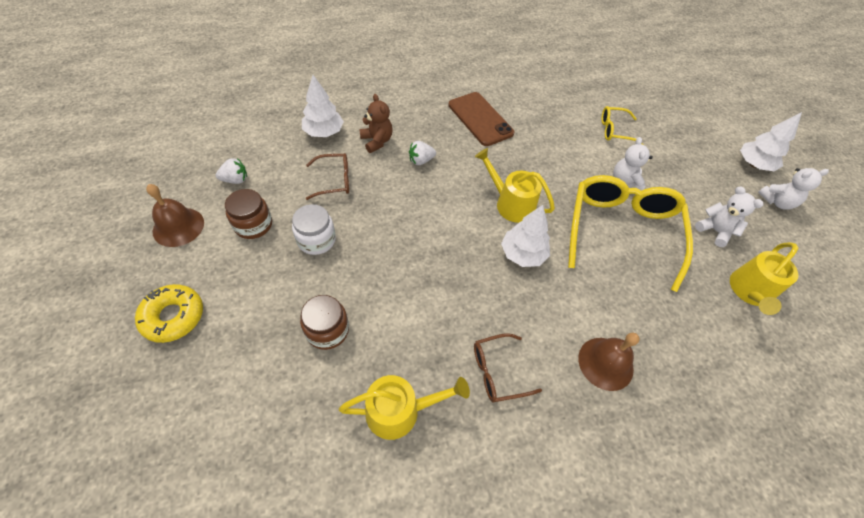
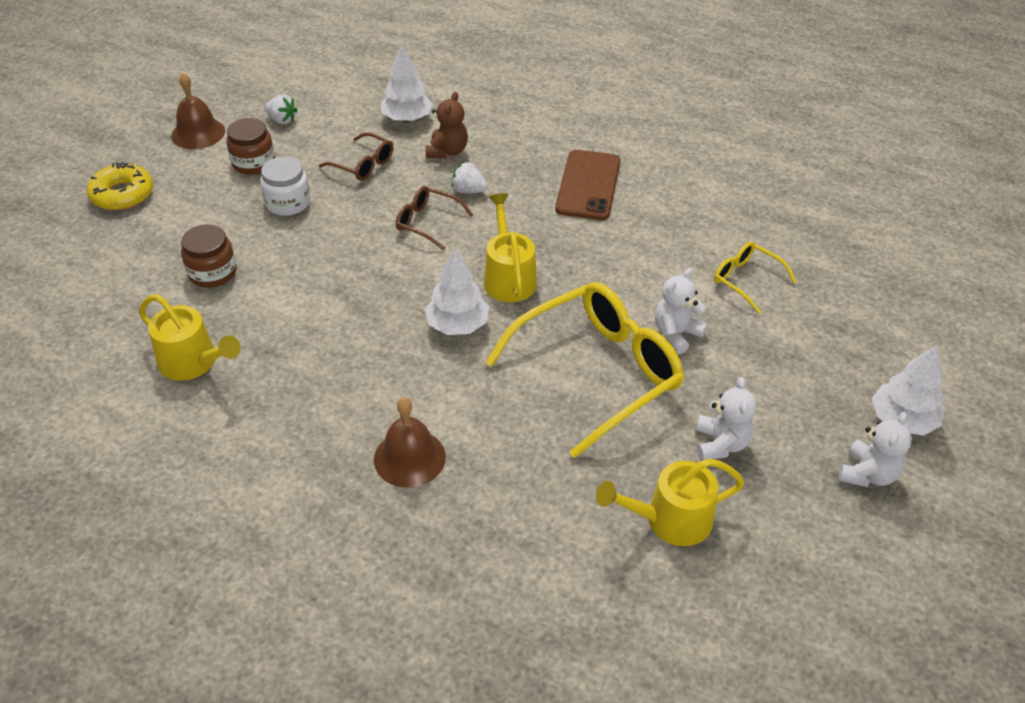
camera: 45 degrees right, 10 degrees down
(497, 371) = (304, 393): brown glasses -> brown glasses (427, 222)
(777, 202) = (867, 474): white teddy bear -> white teddy bear turned 90 degrees counterclockwise

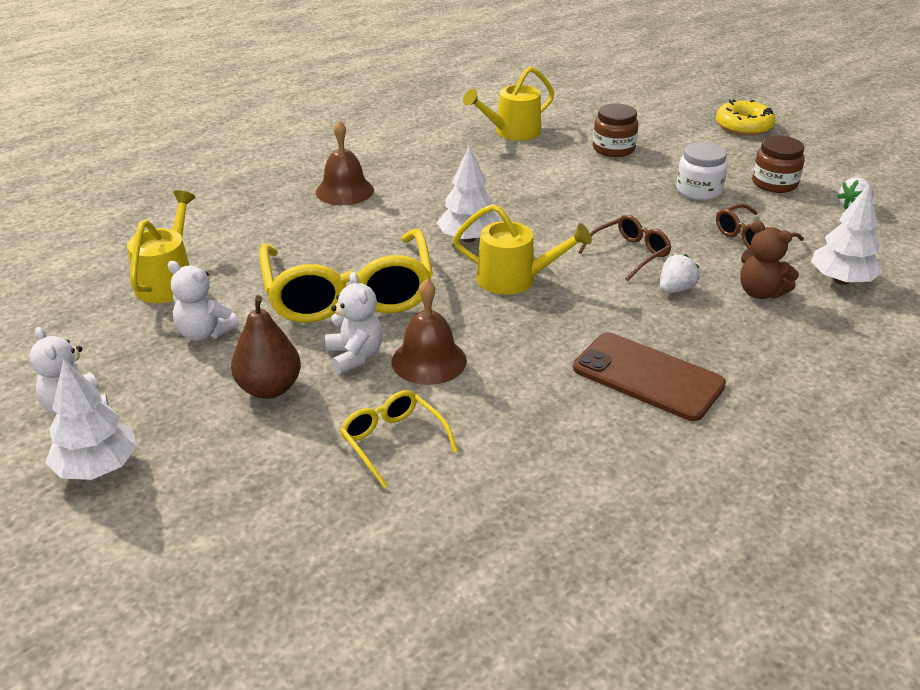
camera: 115 degrees right, 10 degrees down
(198, 133) = (837, 164): brown bell -> brown bell (429, 360)
(746, 280) = (393, 442): yellow glasses -> yellow glasses turned 105 degrees counterclockwise
(750, 366) = (269, 388): none -> brown pear

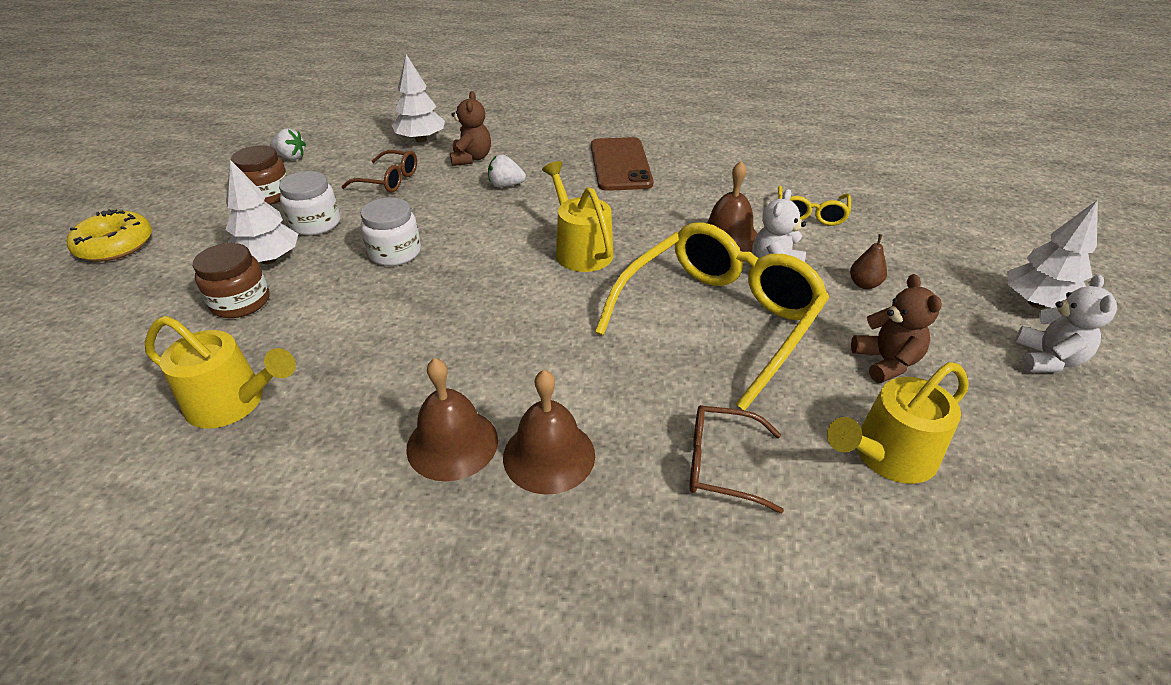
camera: 130 degrees left, 5 degrees up
(204, 333) = (886, 362): white teddy bear -> brown teddy bear
(269, 388) = (864, 284): brown pear -> brown pear, size x0.56
(394, 172) = (452, 443): none -> brown bell
(468, 238) = (546, 302): white tree -> white tree (269, 260)
(613, 207) = (395, 252): none -> white jar
(629, 254) = (474, 217): brown glasses -> brown glasses (721, 464)

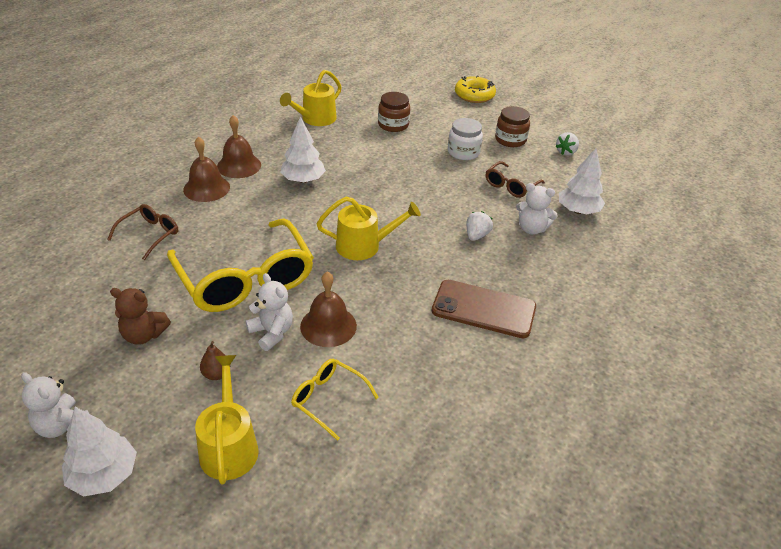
camera: 110 degrees right, 0 degrees up
(269, 260) = (430, 135): white tree -> white tree (303, 180)
(395, 252) = (410, 174): white jar -> none
(471, 158) = (531, 229): brown teddy bear -> white teddy bear
(887, 455) = (93, 293): yellow watering can -> yellow watering can (229, 446)

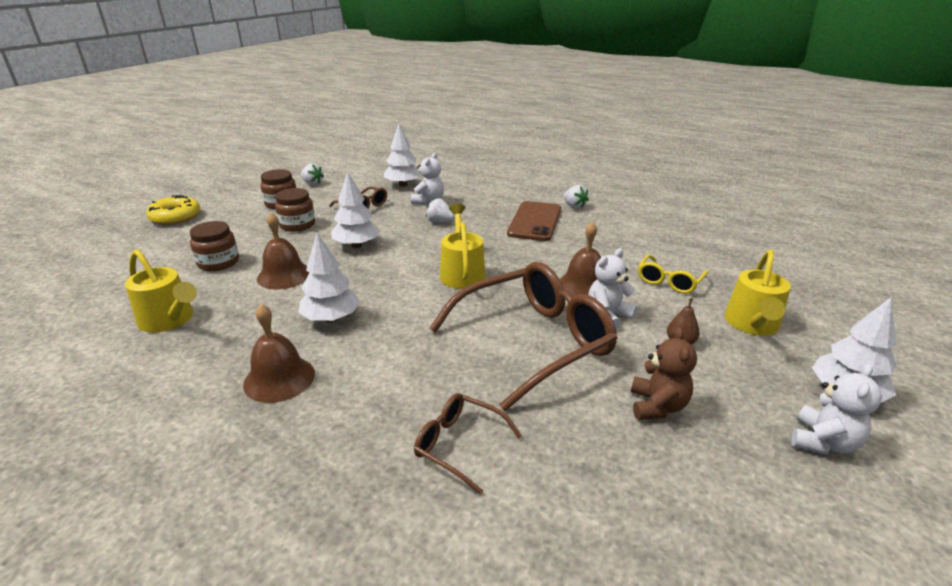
camera: 90 degrees left, 10 degrees down
(206, 188) = (337, 403): brown bell -> brown bell (284, 275)
(229, 446) = (752, 324): yellow watering can -> yellow watering can turned 60 degrees counterclockwise
(245, 279) = (533, 341): yellow glasses -> brown glasses
(422, 186) = (357, 245): none -> white tree
(463, 152) = (297, 225): white jar -> brown jar
(537, 354) = (574, 206): none -> white strawberry

